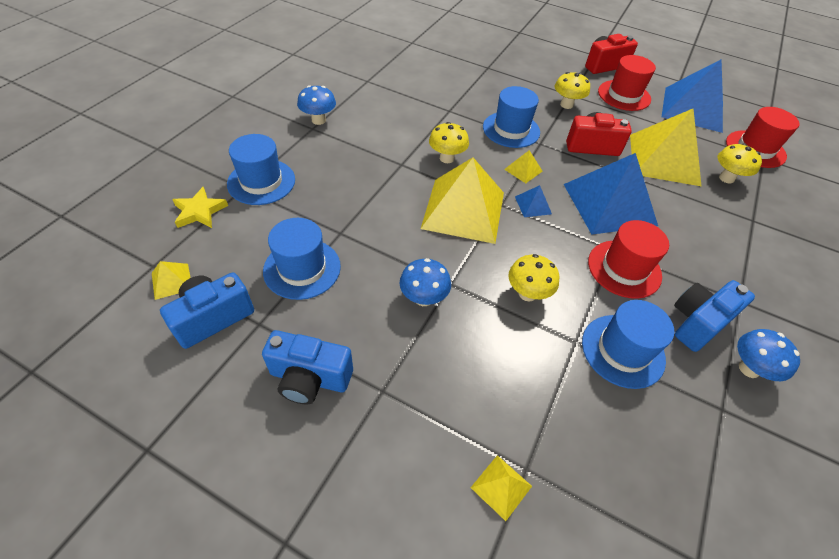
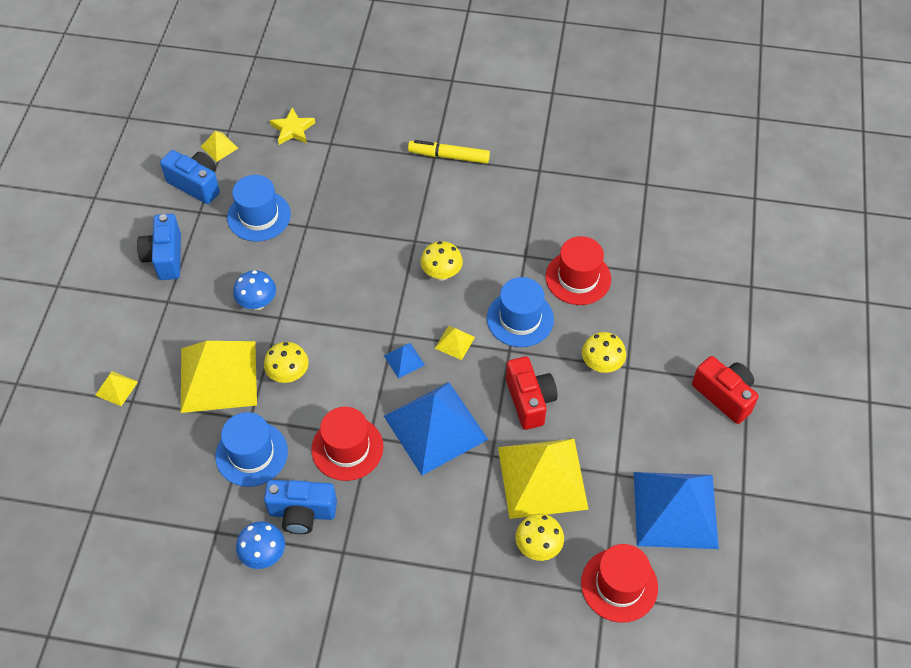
camera: 75 degrees right, 5 degrees up
(261, 182) = (343, 151): blue hat -> none
(318, 120) = (449, 156): blue mushroom -> yellow marker
(463, 210) = (372, 305): yellow pyramid -> yellow pyramid (218, 376)
(624, 95) = (660, 425): red hat -> red hat (578, 278)
(697, 323) = (302, 513): blue camera -> blue camera turned 150 degrees clockwise

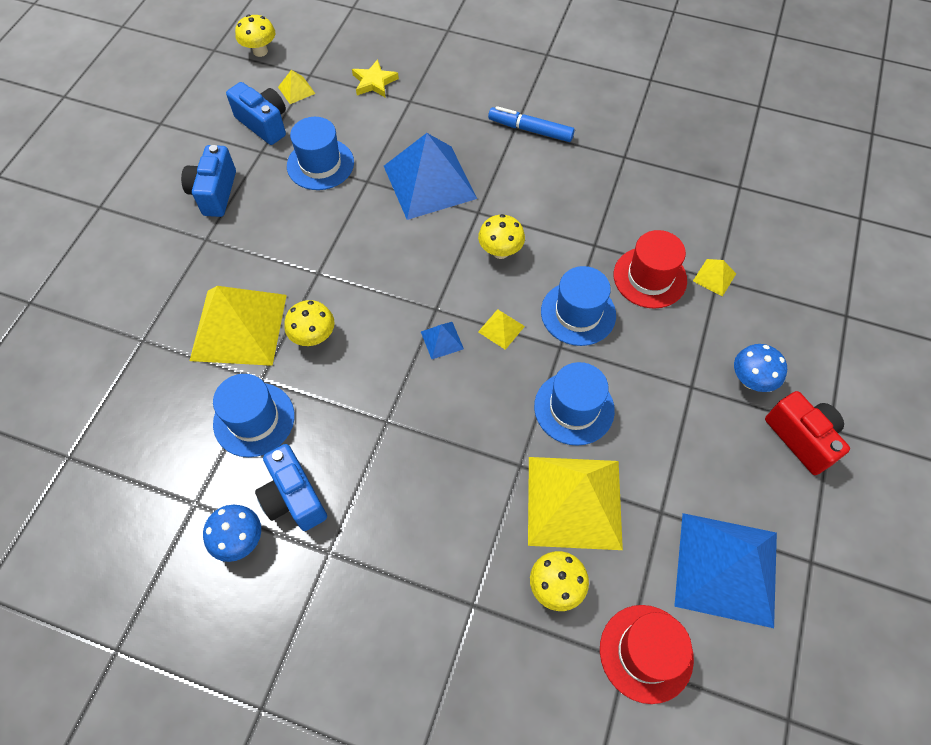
camera: 10 degrees right, 5 degrees up
(116, 388) = (129, 323): yellow pyramid -> yellow pyramid (714, 277)
(257, 303) = (298, 254): blue mushroom -> blue mushroom (750, 380)
(302, 513) = (294, 498): blue camera -> blue camera turned 45 degrees clockwise
(347, 448) = (359, 430): red hat -> none
(435, 427) = (462, 422): blue pyramid -> blue pyramid (429, 182)
(449, 156) = (530, 130): yellow marker -> blue marker
(529, 400) = (574, 408): red camera -> blue hat
(601, 365) = (662, 379): yellow mushroom -> yellow mushroom (260, 51)

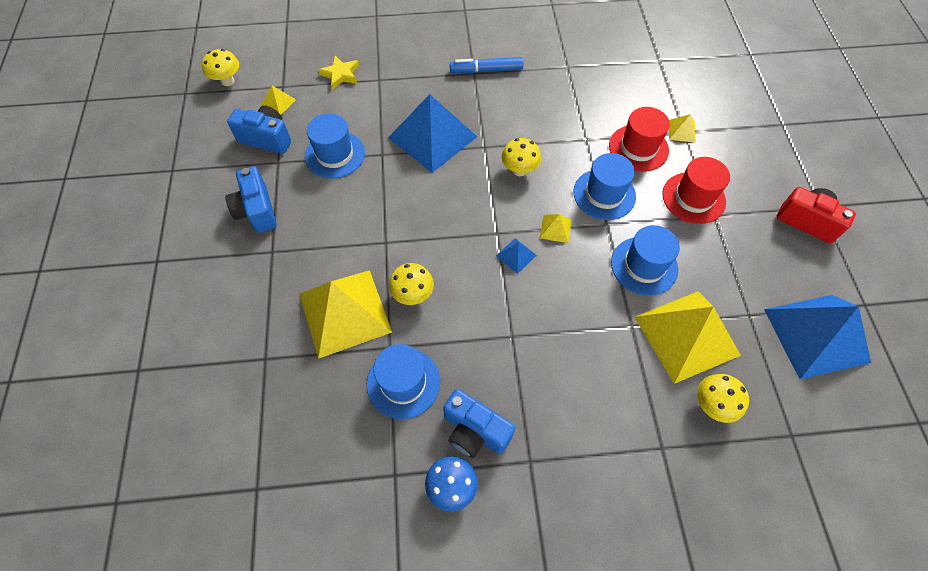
camera: 25 degrees left, 0 degrees up
(646, 653) = (802, 423): red hat -> red hat (693, 198)
(750, 380) = (750, 194): blue mushroom -> none

